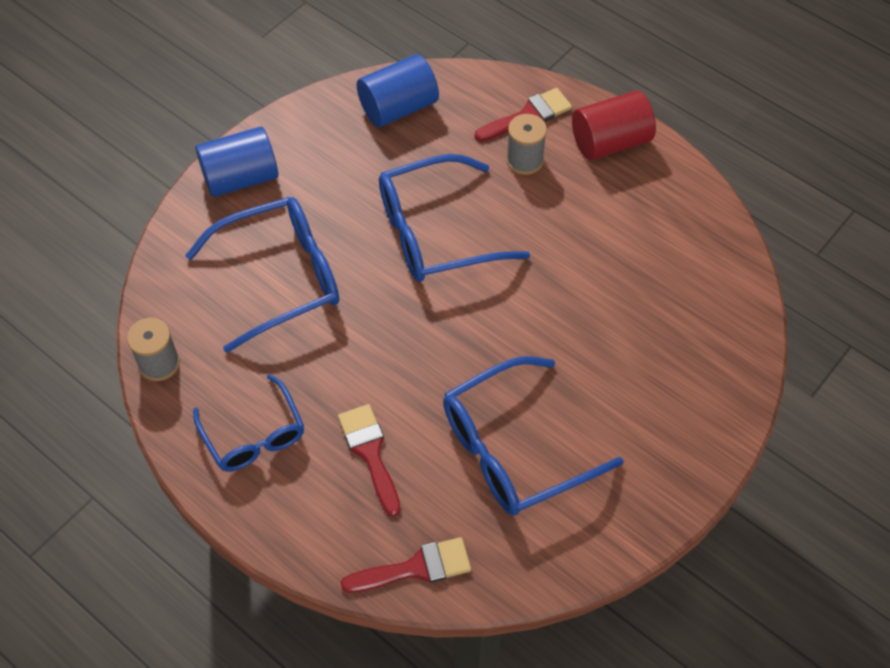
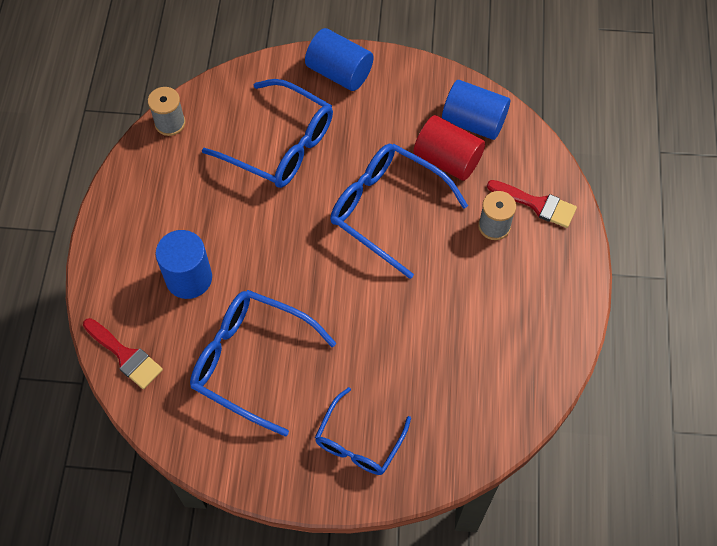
camera: 55 degrees right, 5 degrees up
(254, 435) = (156, 206): blue glasses -> blue glasses (359, 441)
(370, 452) = (189, 278): red brush -> blue cylinder
(610, 142) = (558, 271): red cylinder -> red cylinder (447, 159)

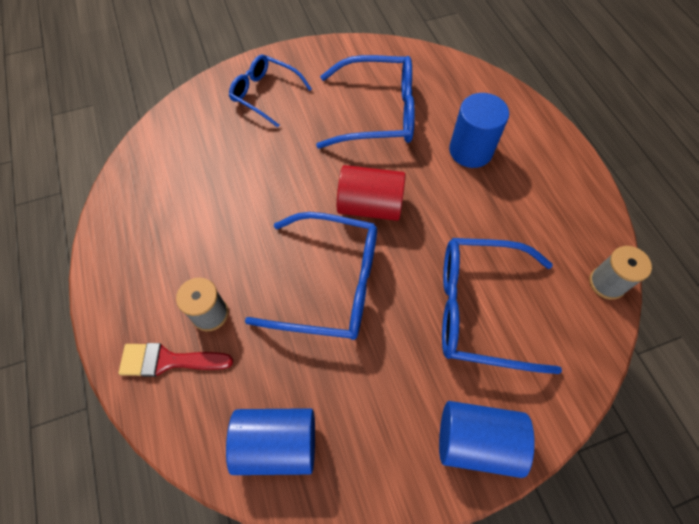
camera: 155 degrees right, 0 degrees up
(125, 356) = (474, 83): red brush -> none
(359, 441) = (265, 94): blue glasses -> blue glasses turned 60 degrees counterclockwise
(447, 159) = (289, 373): red cylinder -> red cylinder (370, 206)

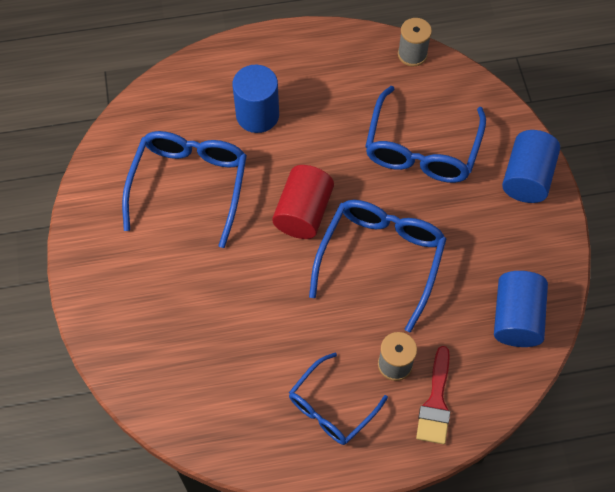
camera: 80 degrees left, 0 degrees up
(265, 94) = (132, 292): blue glasses -> blue glasses (331, 407)

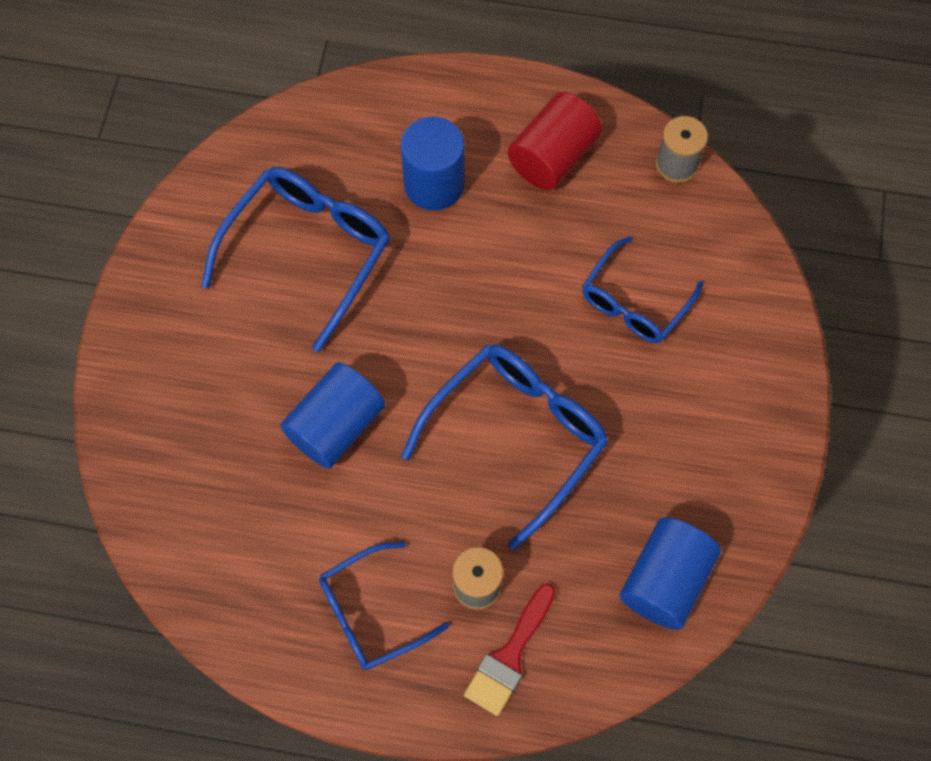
camera: 20 degrees right, 5 degrees up
(303, 212) = (440, 338): red cylinder -> red cylinder (552, 157)
(422, 148) = (634, 302): blue glasses -> blue glasses, size x0.64
(526, 178) = (762, 390): blue cylinder -> blue cylinder (336, 426)

